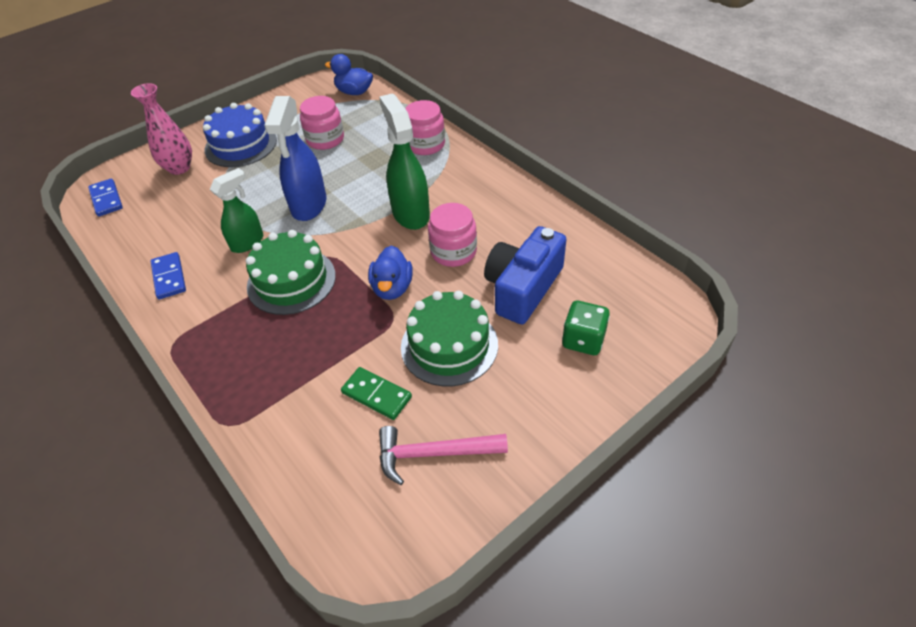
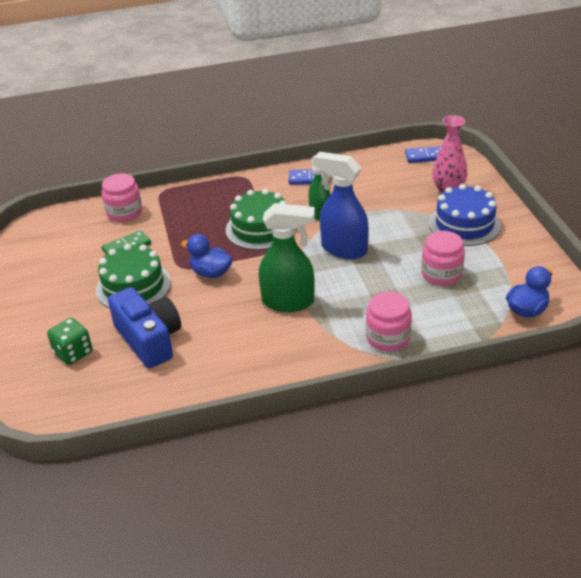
camera: 115 degrees right, 10 degrees down
(434, 454) = (65, 260): pink hammer -> none
(453, 252) = (221, 314): pink jar -> pink jar (124, 213)

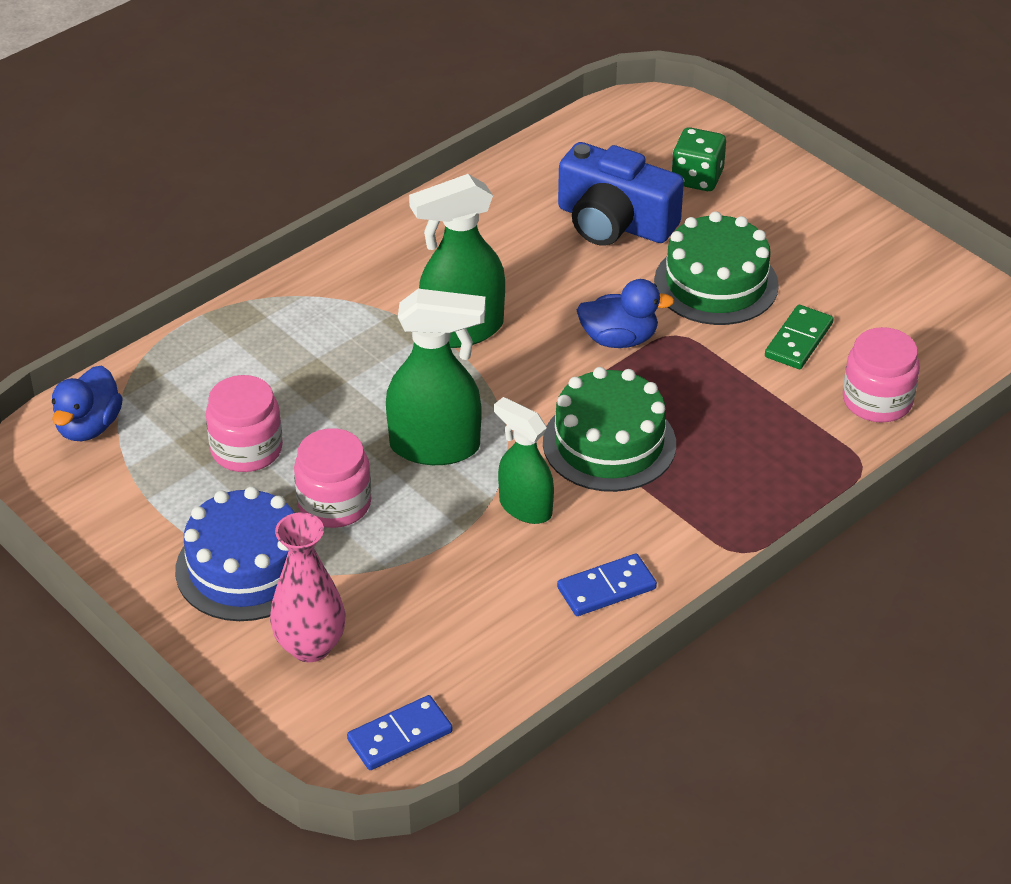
camera: 150 degrees right, 5 degrees up
(343, 249) = (436, 447): blue spray bottle -> green spray bottle
(388, 338) = (282, 322): pink jar -> pink jar (334, 504)

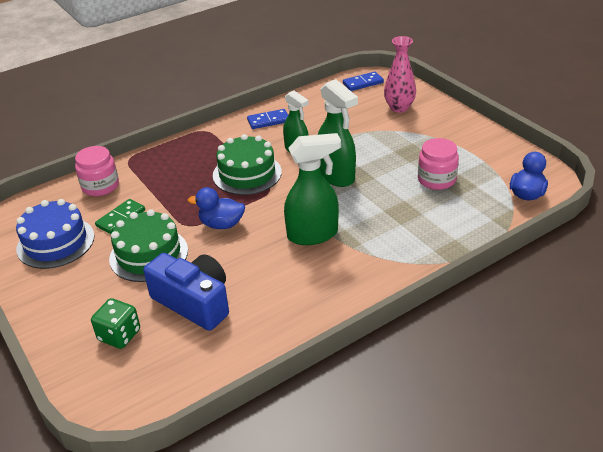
camera: 170 degrees left, 5 degrees down
(246, 567) = (430, 133): blue cake -> blue cake (55, 242)
(334, 504) = (389, 155): pink jar -> none
(436, 447) = (336, 176): green spray bottle -> green spray bottle turned 135 degrees counterclockwise

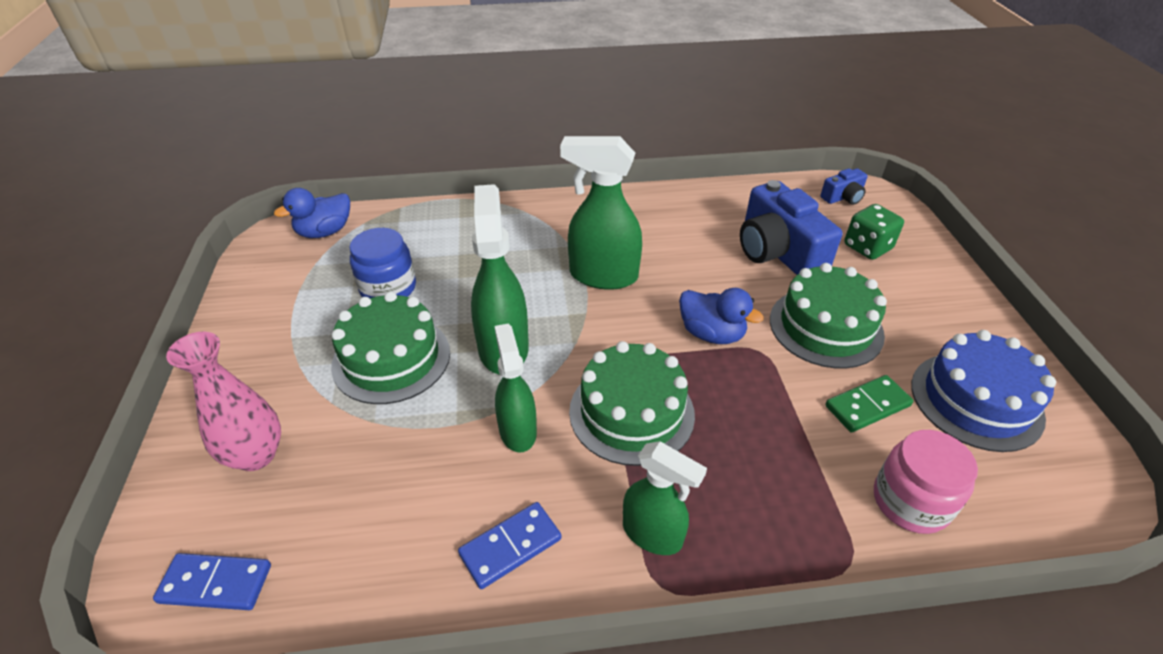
camera: 155 degrees left, 5 degrees up
(144, 392) = (843, 197): none -> blue camera
(214, 141) = (653, 534): none -> green spray bottle
(268, 121) = (510, 546): blue domino -> blue domino turned 45 degrees counterclockwise
(388, 152) = (391, 358): none -> green cake
(436, 179) = (388, 288): pink jar -> blue jar

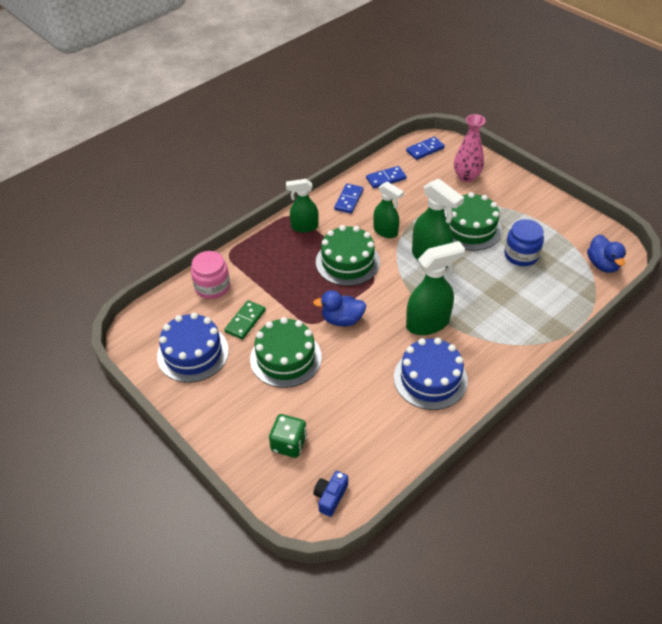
camera: 145 degrees right, 5 degrees up
(325, 232) = (602, 264): blue duck -> blue duck turned 150 degrees clockwise
(384, 554) = (386, 178): none -> blue domino
(659, 229) = (430, 378): none -> blue cake
(778, 251) = (344, 403): blue camera -> none

